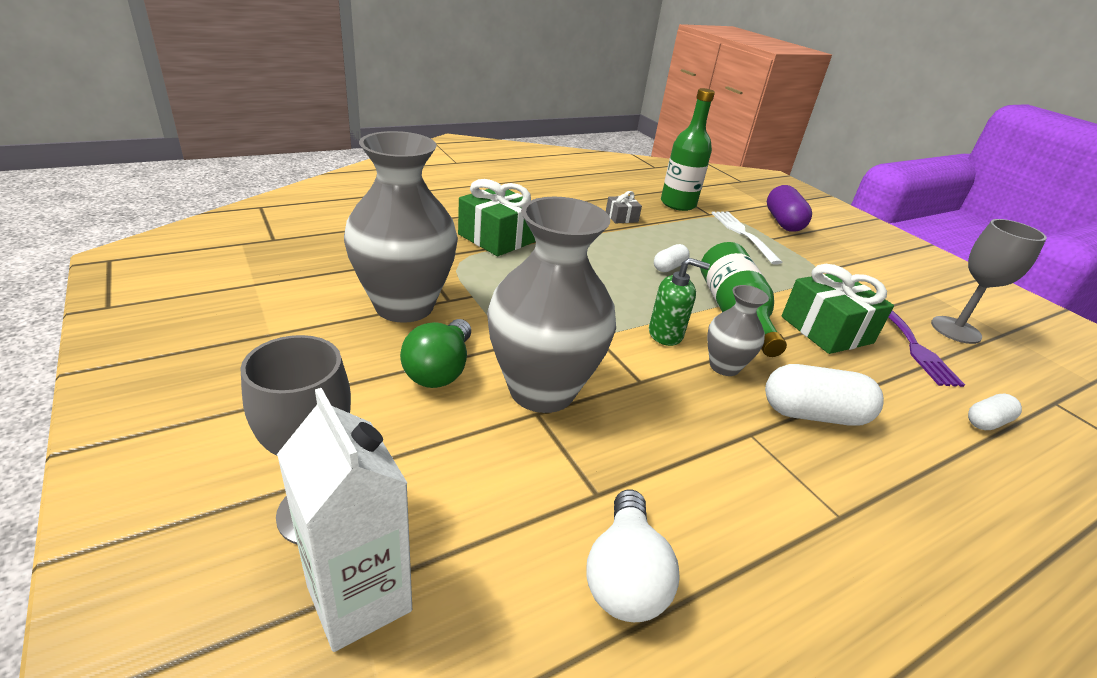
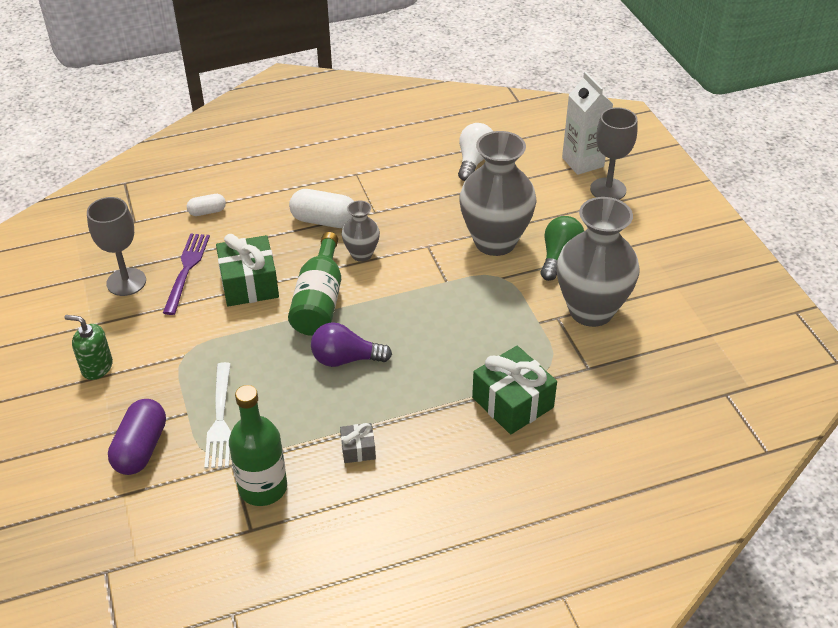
camera: 165 degrees left, 10 degrees up
(666, 334) = (390, 282): green soap dispenser -> green soap dispenser (97, 367)
(669, 267) = (346, 359): white capsule -> purple light bulb

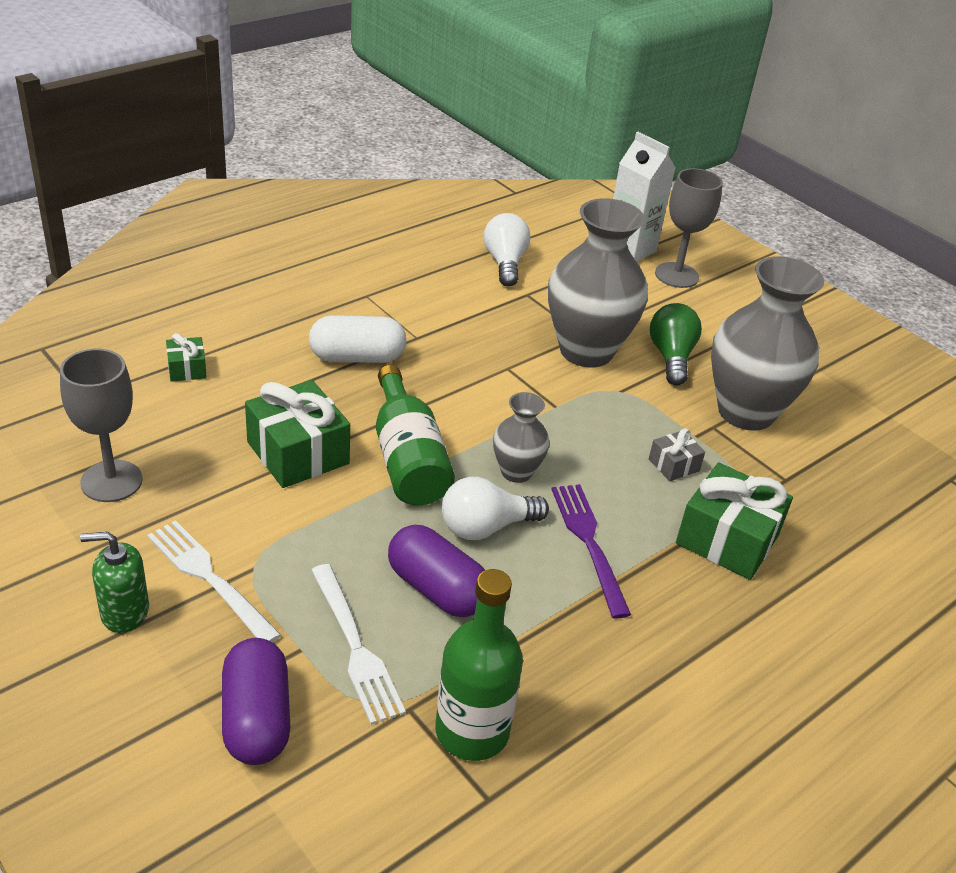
camera: 25 degrees left, 5 degrees down
(154, 356) = (208, 578): none -> white fork
(186, 269) = (196, 449): purple fork -> purple fork (588, 542)
(207, 212) = (187, 369): white capsule -> green gift
(290, 394) = (437, 589): none -> purple capsule
(346, 359) = (486, 527): purple light bulb -> white light bulb
(358, 449) = (572, 644): grey gift -> grey gift (674, 465)
(361, 254) = (430, 391): grey vase -> grey vase (516, 472)

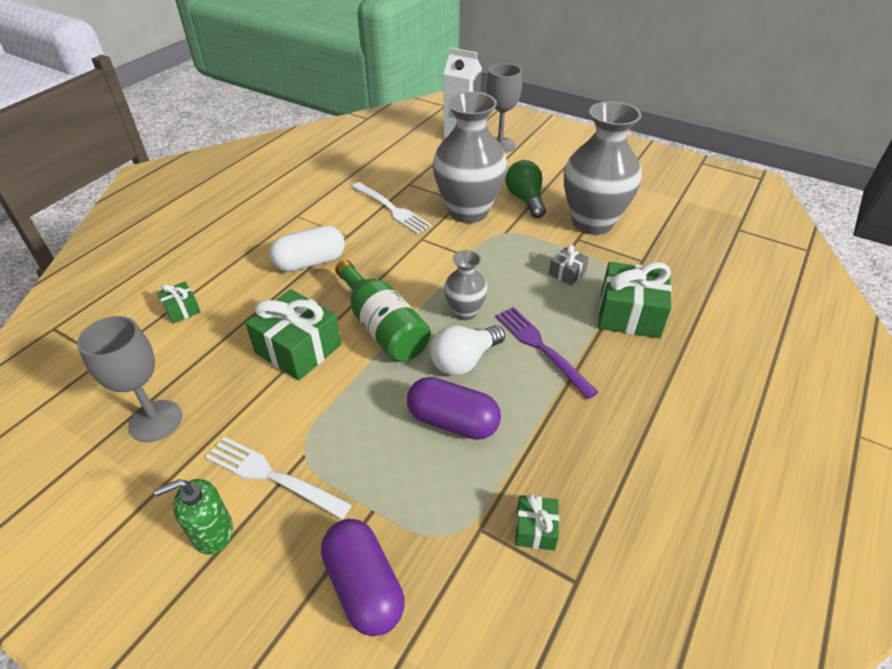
camera: 15 degrees left, 5 degrees up
(356, 647) = (415, 492): white fork -> white fork (392, 209)
(472, 731) = (535, 529): green bottle -> green gift
(505, 263) = (383, 167): white light bulb -> none

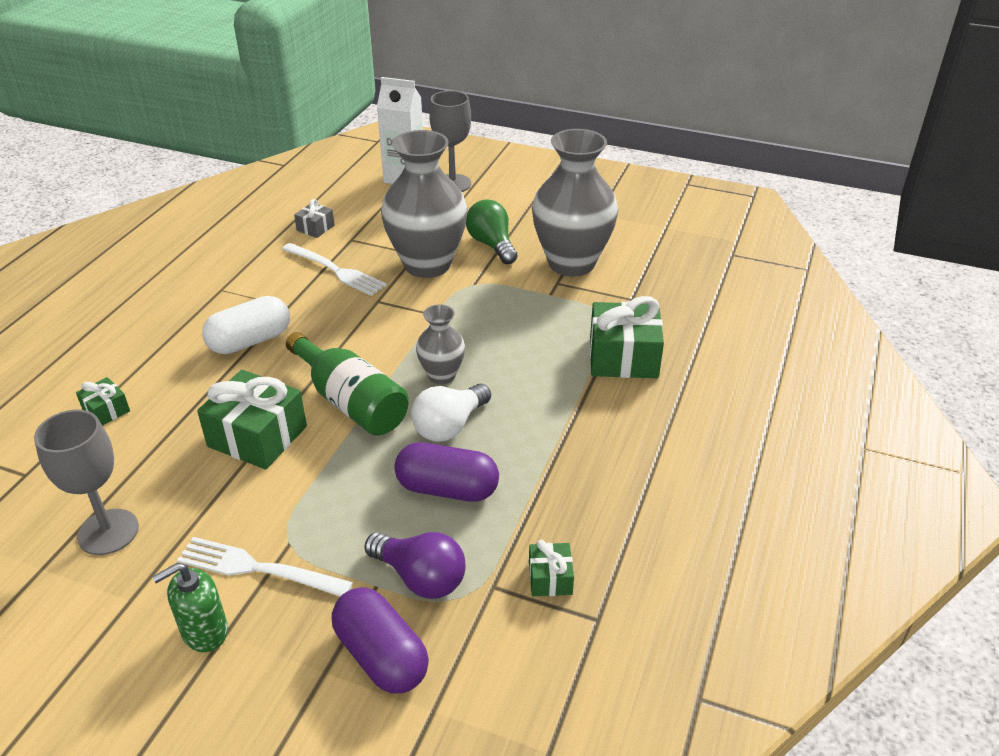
camera: 10 degrees left, 5 degrees down
(414, 508) = (420, 577): none -> purple light bulb
(541, 348) = (531, 403): purple fork -> none
(567, 273) = (550, 321): grey gift -> grey gift (315, 228)

